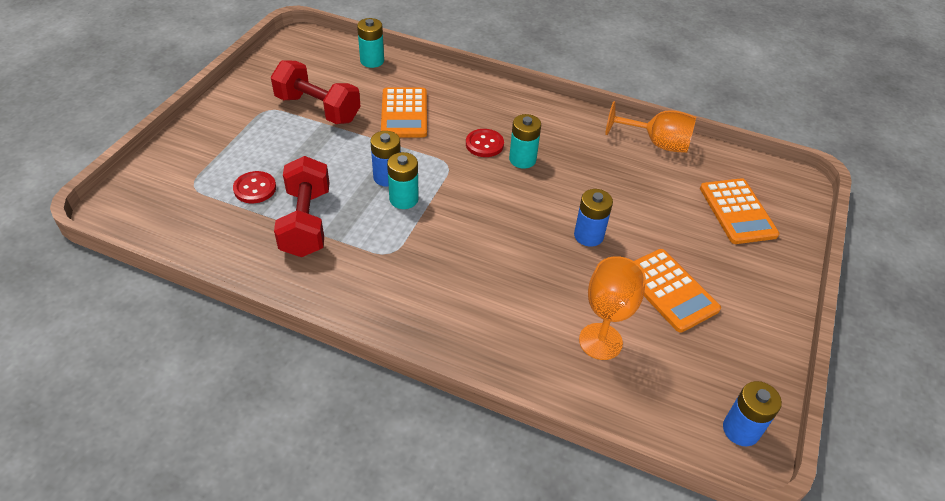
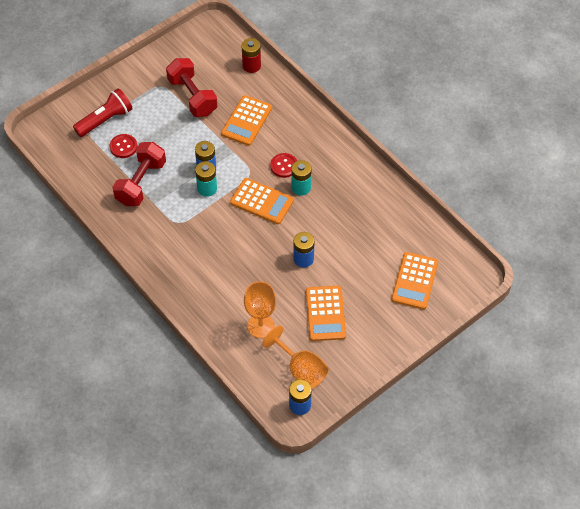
camera: 30 degrees right, 10 degrees up
(210, 166) = (105, 120): none -> red flashlight
(372, 61) = (251, 66): turquoise battery -> red battery
(486, 190) = (262, 201): none -> orange calculator
(657, 143) = (403, 209): orange goblet -> orange goblet (301, 369)

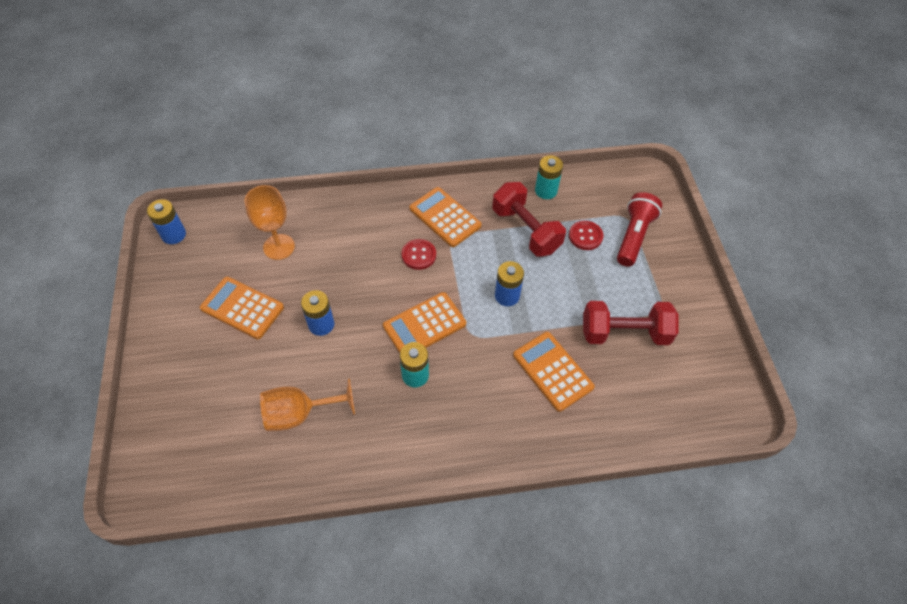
camera: 120 degrees right, 0 degrees up
(105, 120) = (634, 236): red flashlight -> red flashlight turned 150 degrees counterclockwise
(207, 188) = (478, 283): turquoise battery -> turquoise battery (546, 191)
(251, 66) = (644, 425): red battery -> none
(284, 166) = (458, 374): red button -> red button (419, 255)
(301, 369) = (205, 254): orange goblet -> orange goblet (300, 414)
(414, 281) = (200, 420): orange calculator -> orange calculator (445, 217)

